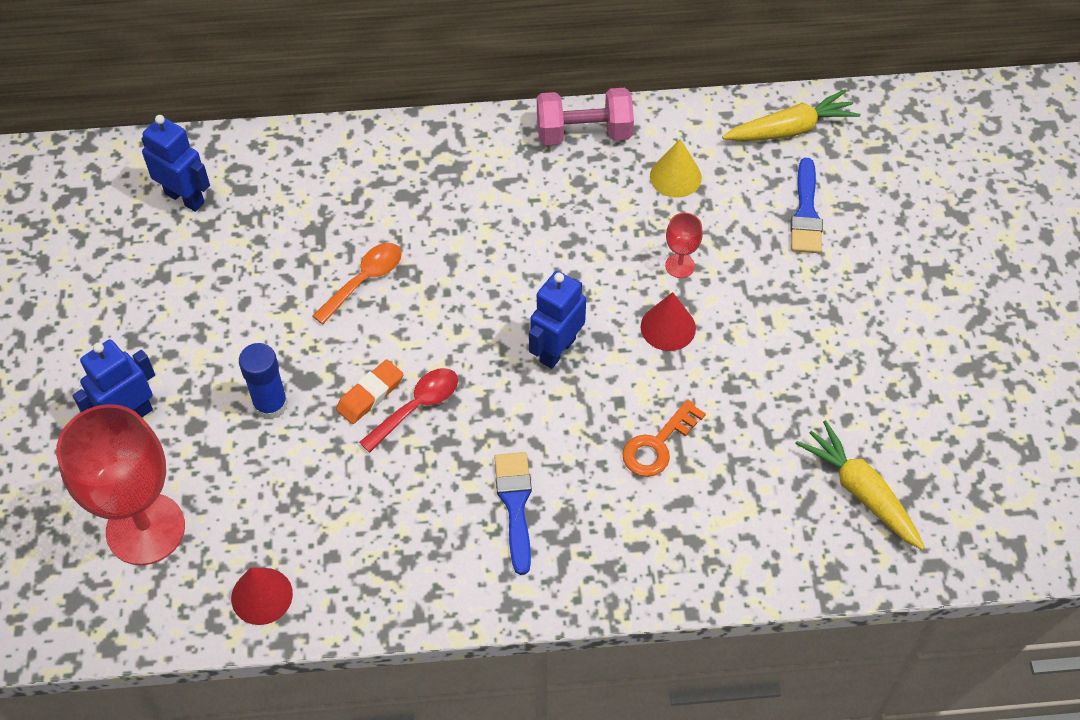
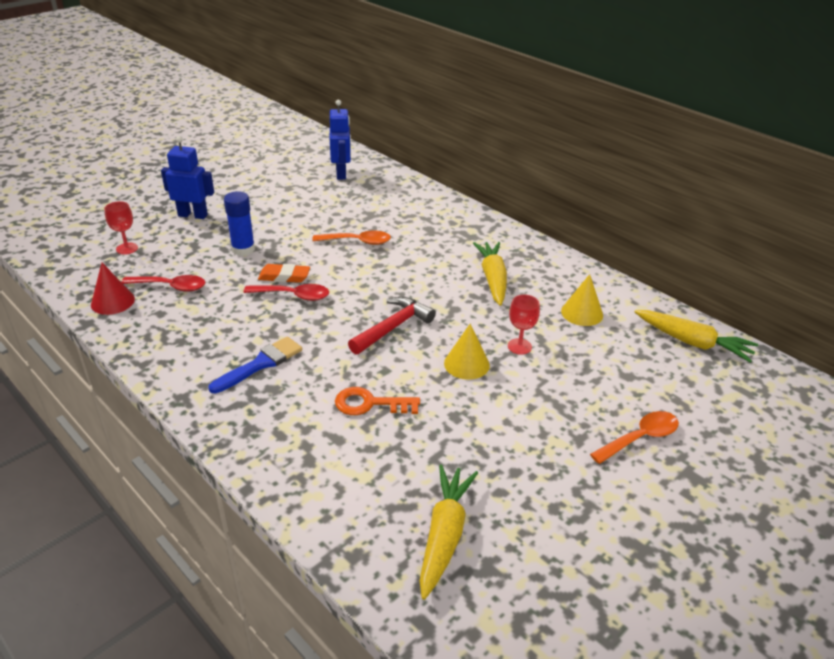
camera: 50 degrees right, 20 degrees down
(145, 529) = (127, 248): red goblet -> red goblet, size x0.42
(284, 520) = (171, 286): none -> red spoon
(554, 207) = (493, 279): none -> yellow carrot
(557, 350) = (393, 327): blue robot -> red hammer
(584, 133) = (559, 265): pink dumbbell -> none
(668, 327) = (466, 364): red cone -> yellow cone
(806, 213) = (640, 382): blue brush -> none
(868, 271) = (640, 438): none -> orange spoon

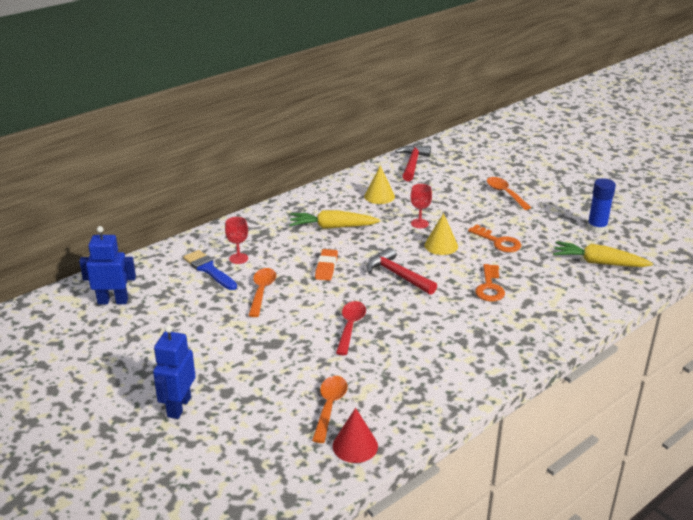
camera: 85 degrees left, 5 degrees down
(127, 248) = (246, 452): red goblet -> red goblet (238, 258)
(171, 286) = (329, 406): red spoon -> orange spoon
(243, 249) = (264, 362): blue glue stick -> blue glue stick (597, 228)
(260, 364) = (449, 340): blue brush -> blue brush (209, 269)
(284, 276) = (318, 333): orange eraser -> orange eraser (326, 267)
(487, 420) = (498, 242): none -> orange key
(692, 342) = (412, 164): yellow carrot -> red hammer

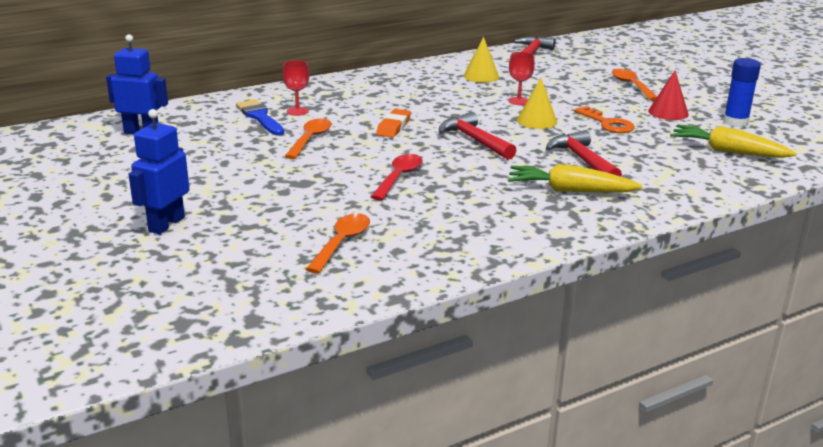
camera: 10 degrees right, 5 degrees down
(332, 227) = (416, 96): yellow carrot -> yellow carrot (570, 191)
(355, 446) = (356, 281): red cone -> red cone (668, 112)
(489, 287) = (582, 160): orange key -> red hammer

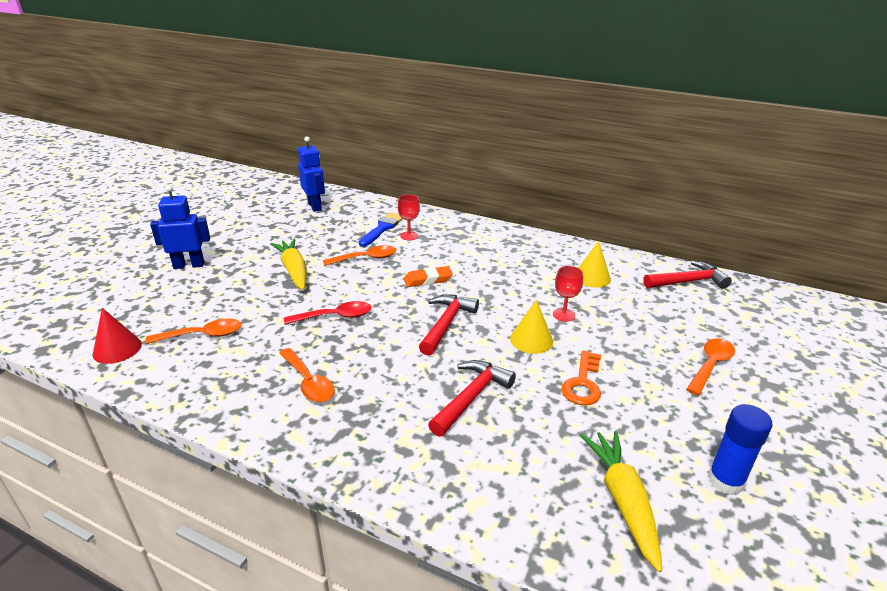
camera: 55 degrees right, 5 degrees up
(490, 211) = (308, 382): none -> orange spoon
(570, 191) = (392, 413): yellow carrot -> yellow carrot (294, 271)
(668, 112) = (674, 415): red cone -> red cone (117, 349)

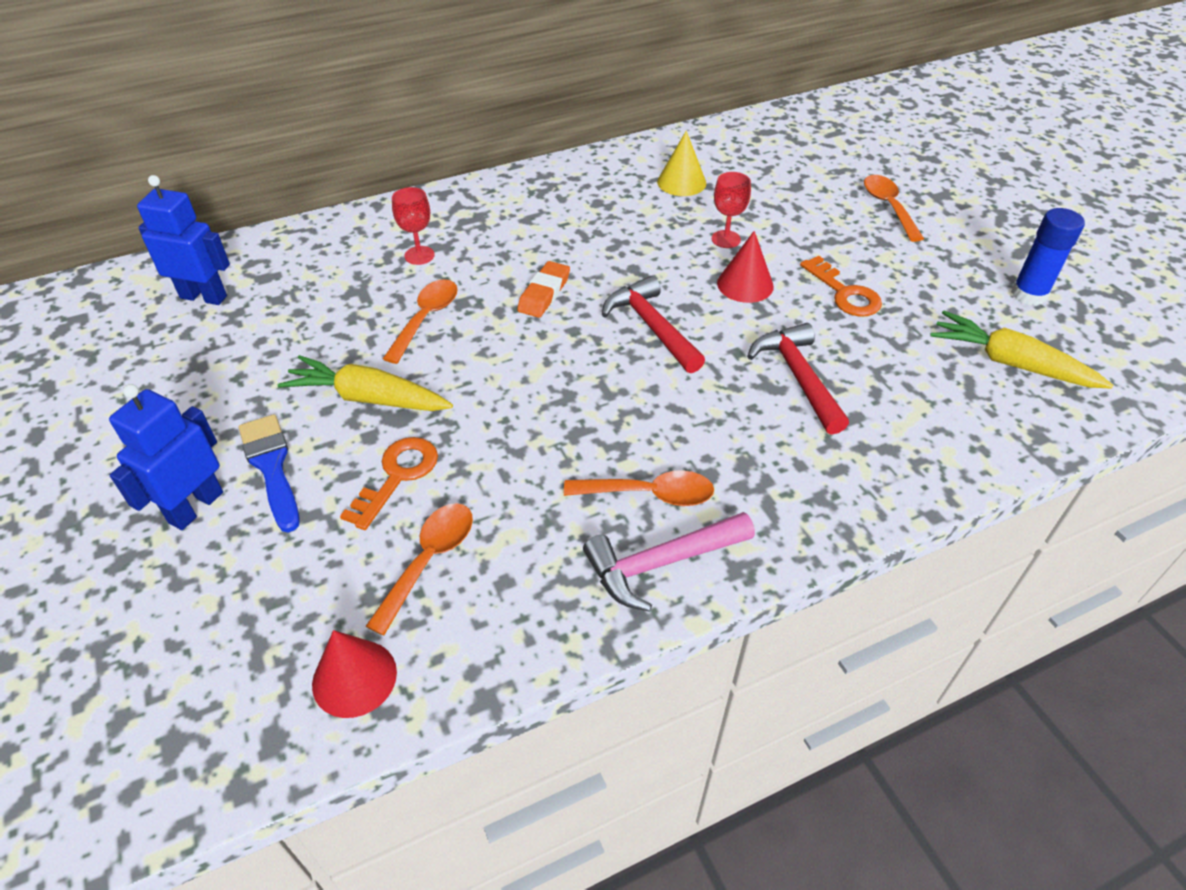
camera: 50 degrees left, 15 degrees up
(250, 301) = (397, 476): none -> orange key
(258, 409) = (660, 564): none -> pink hammer
(335, 316) = (533, 409): red spoon -> none
(382, 228) = (366, 267): blue brush -> blue brush (271, 466)
(531, 340) = (745, 284): yellow cone -> red cone
(688, 281) = (756, 135): red hammer -> none

